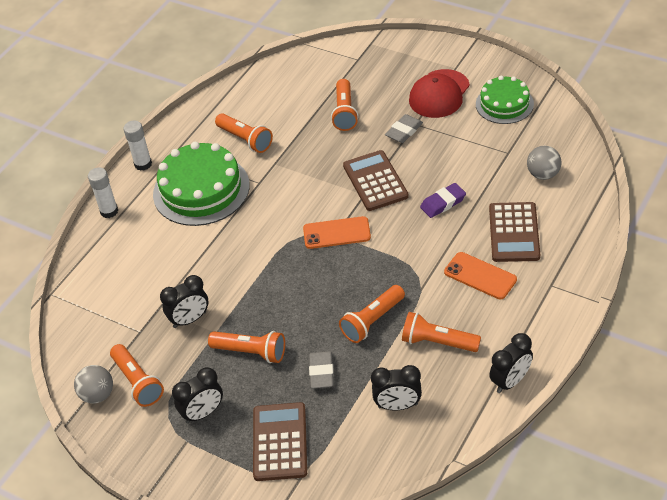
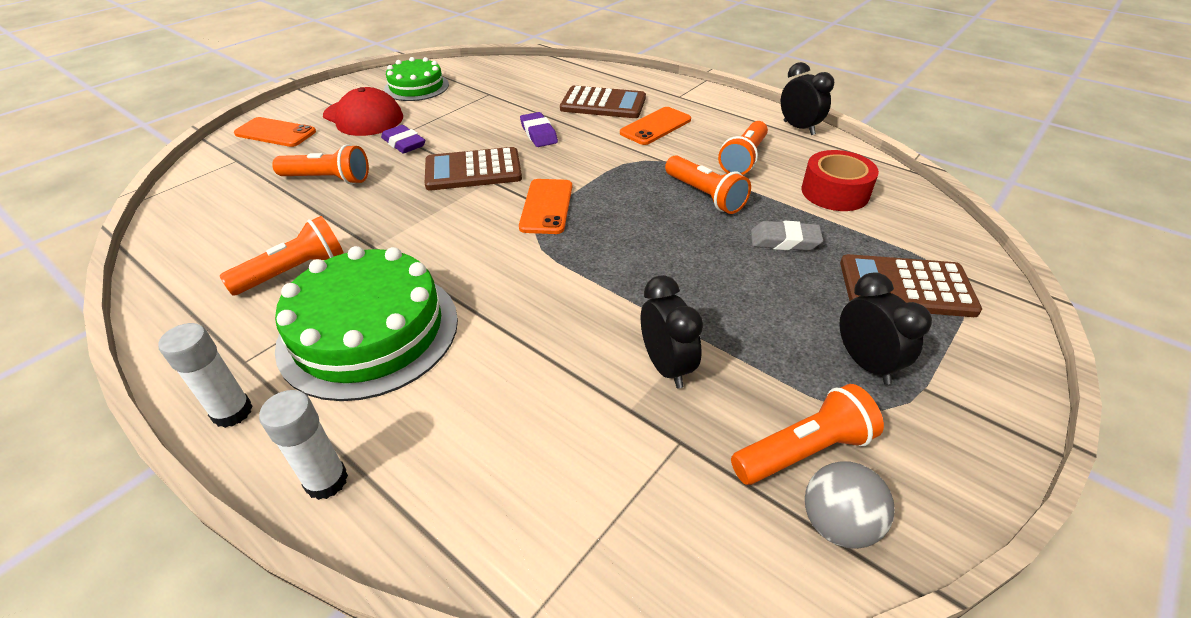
camera: 85 degrees left, 5 degrees down
(251, 352) = (744, 301): orange flashlight -> none
(397, 405) = (835, 192): black clock -> red tape
(400, 60) = (275, 133): none -> orange phone
(404, 131) = (404, 143): grey eraser -> purple eraser
(543, 174) = (532, 82): grey ball -> none

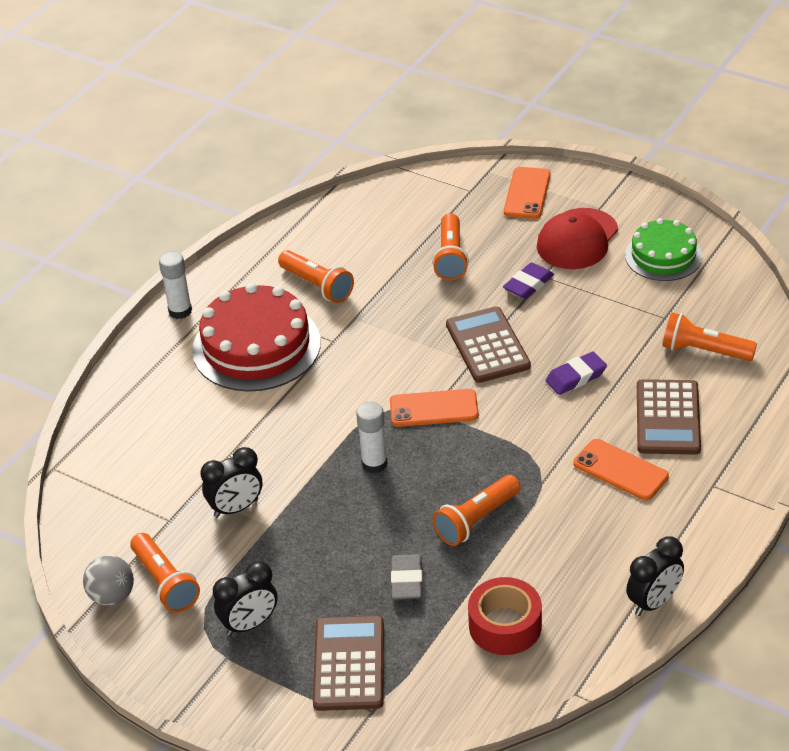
camera: 85 degrees right, 0 degrees up
(326, 481) = (133, 368): white glue stick -> white glue stick (374, 464)
(369, 331) = (256, 346): green cake -> red cake
(744, 159) = (560, 550): orange flashlight -> orange flashlight (704, 351)

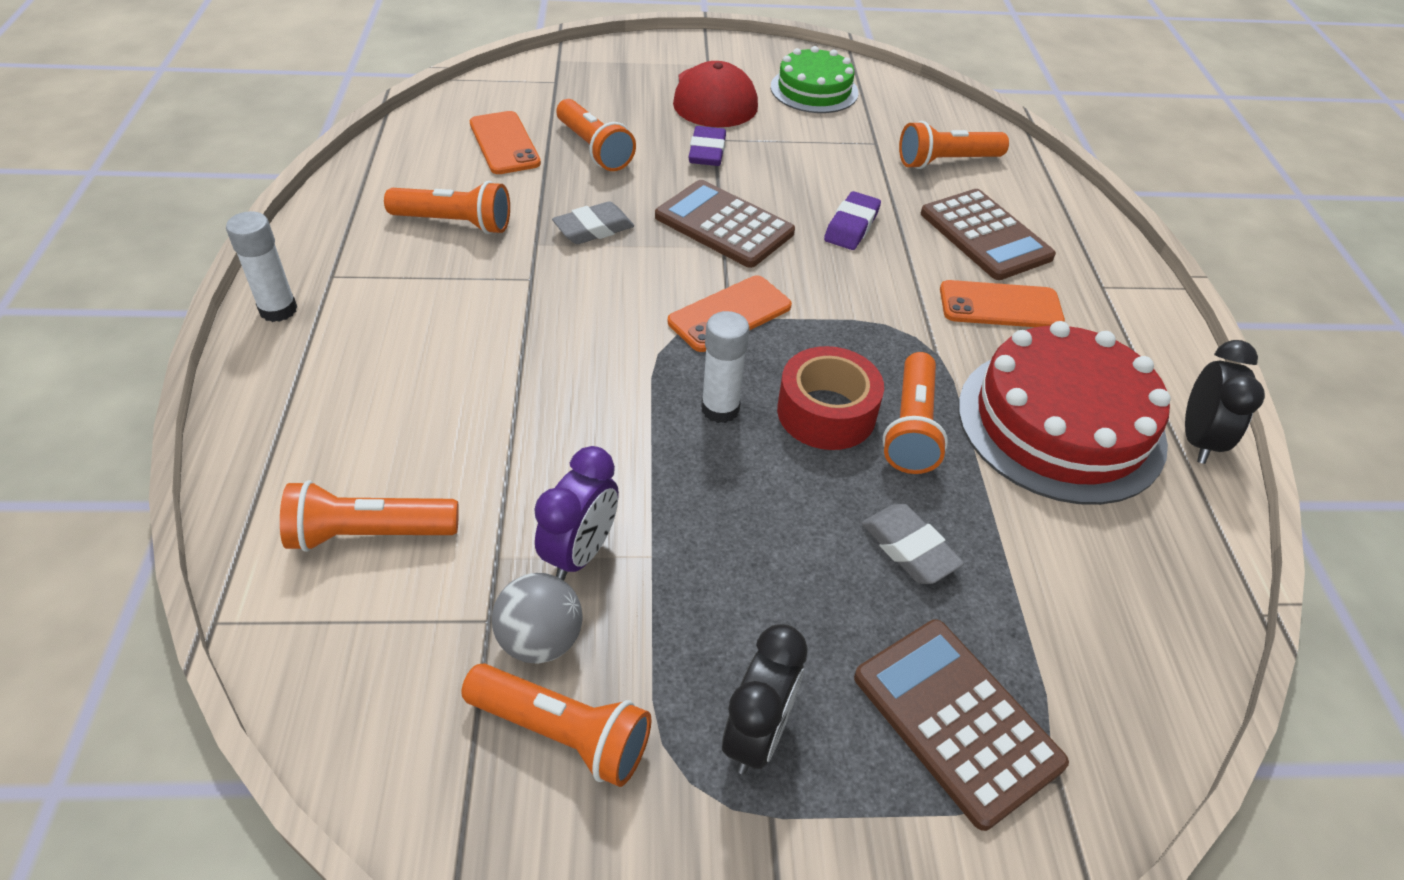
camera: 40 degrees left, 5 degrees up
(112, 596) = (486, 809): grey ball -> grey ball (540, 640)
(144, 456) = (369, 534): none -> orange flashlight
(236, 508) = (580, 553): black clock -> purple clock
(256, 346) = (429, 319): red cake -> red cake (1060, 423)
(399, 319) = (593, 229): none -> grey eraser
(505, 626) = (1084, 551): red tape -> red tape (826, 412)
(527, 193) = (620, 70): orange phone -> orange phone (504, 143)

